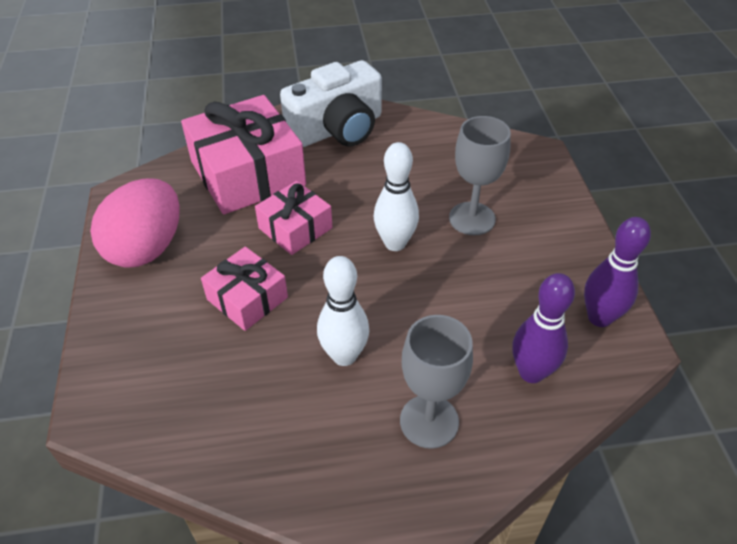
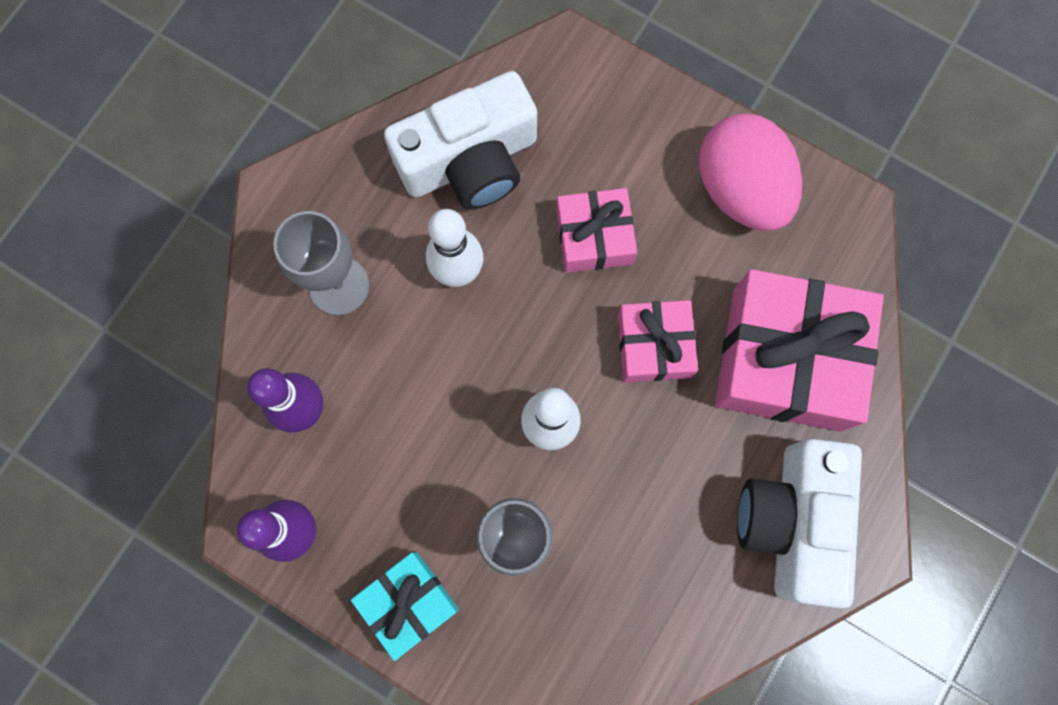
camera: 130 degrees right, 30 degrees up
(249, 410) = (470, 161): none -> white camera
(563, 239) = (408, 603): none -> turquoise gift

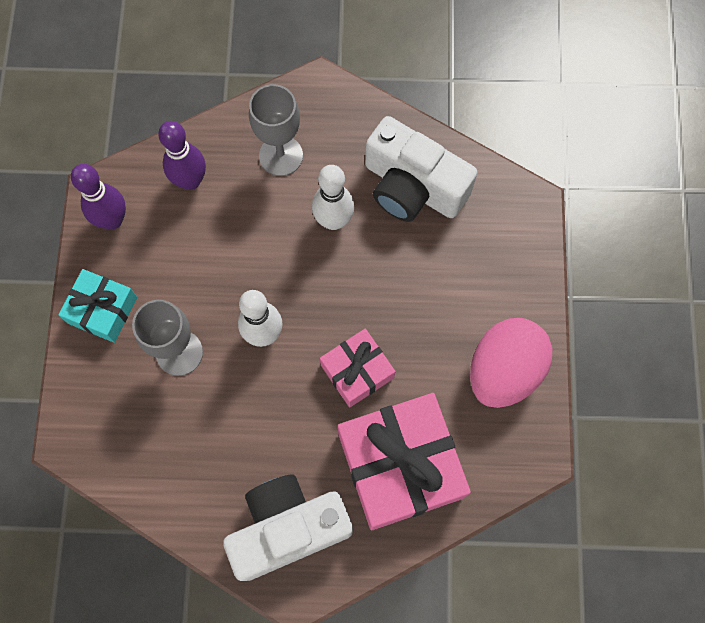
camera: 60 degrees right, 5 degrees down
(594, 237) = (409, 292): pink gift -> none

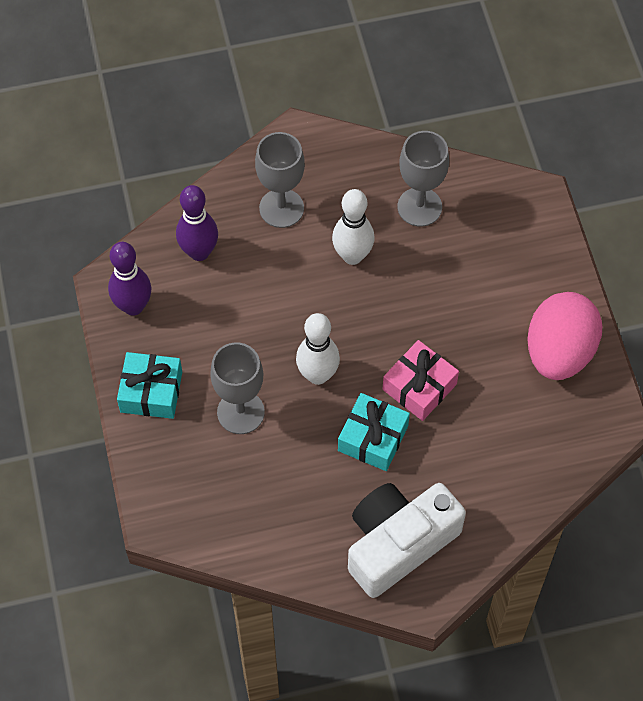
camera: 15 degrees left, 10 degrees down
(296, 412) = (373, 438): none -> turquoise gift
(400, 465) = (488, 460): pink gift -> none
(412, 187) = (419, 207): white camera -> grey goblet

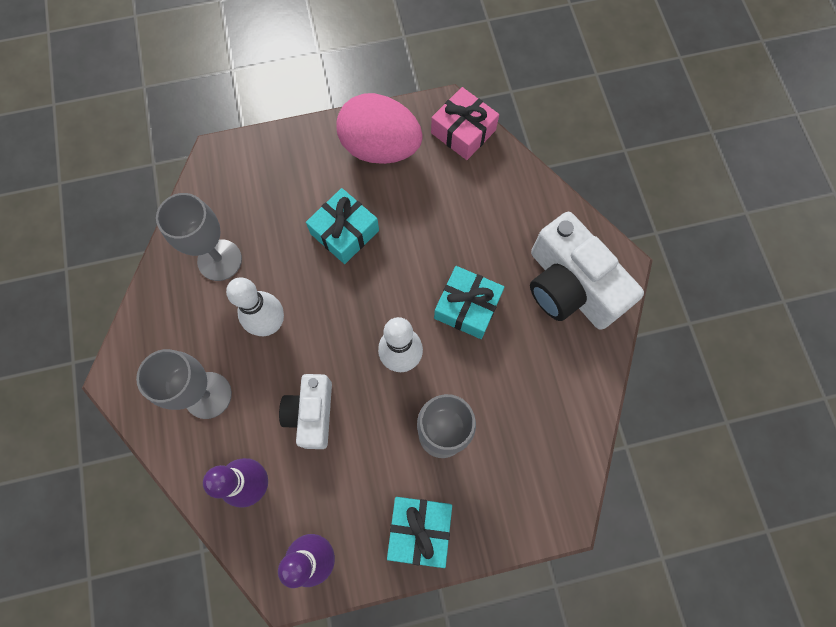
camera: 90 degrees left, 10 degrees up
(262, 296) = (311, 413): none -> white camera
(419, 387) = (414, 265): pink gift -> pink gift (463, 131)
(455, 319) = (345, 232): none -> turquoise gift

